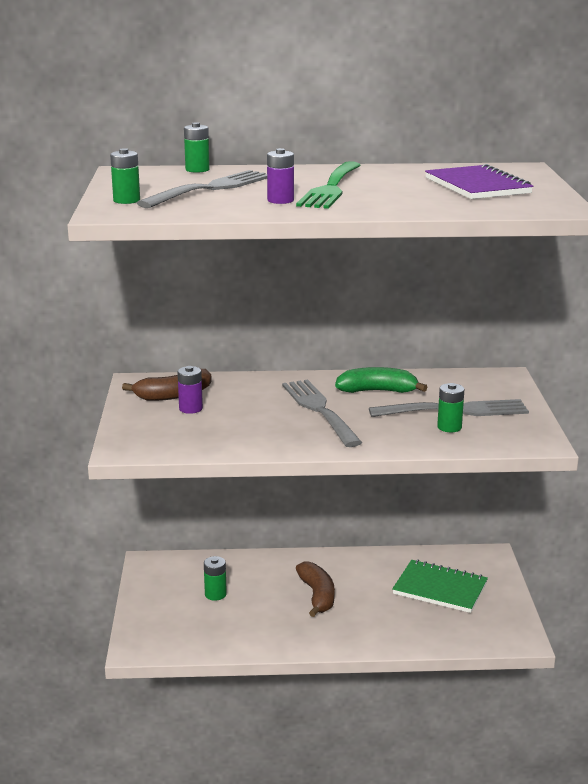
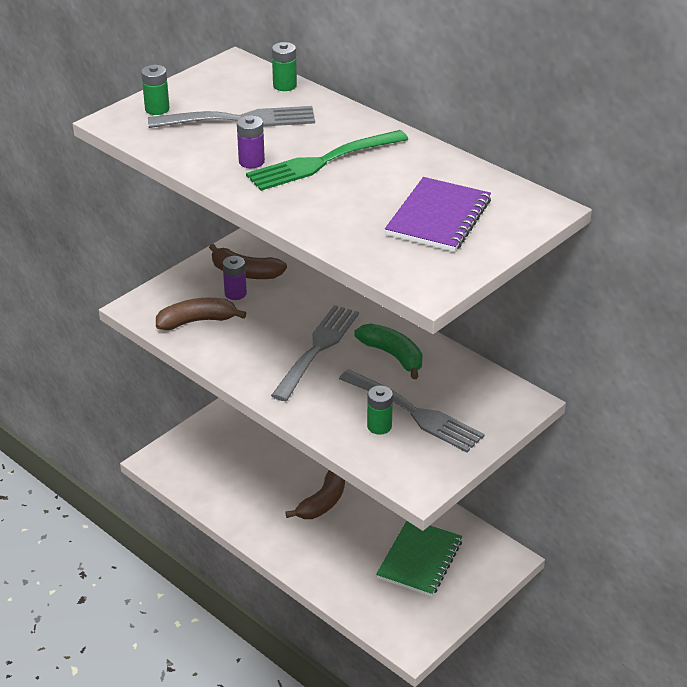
camera: 45 degrees right, 15 degrees up
(193, 435) = (197, 321): none -> brown banana
(215, 594) = (258, 453): green battery -> none
(440, 588) = (419, 559): green notebook -> green notebook turned 45 degrees clockwise

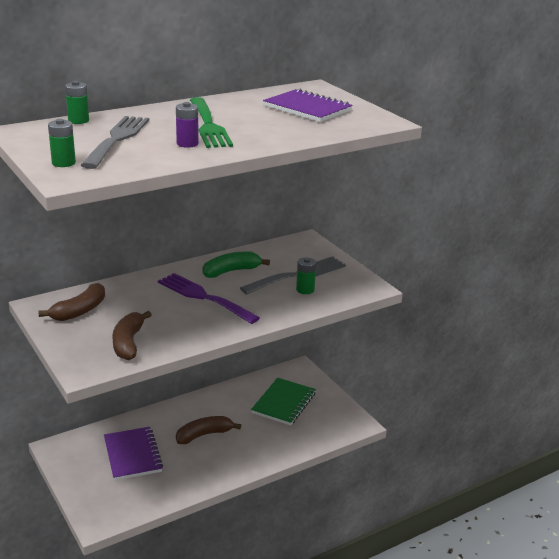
camera: 75 degrees left, 10 degrees down
(235, 293) = (105, 320): purple battery -> none
(264, 455) = (132, 455): none -> purple notebook
(317, 349) = (204, 297): grey fork -> purple fork
(323, 502) = (204, 435): brown banana -> brown banana turned 75 degrees counterclockwise
(419, 559) = (284, 403): green notebook -> green notebook turned 75 degrees clockwise

